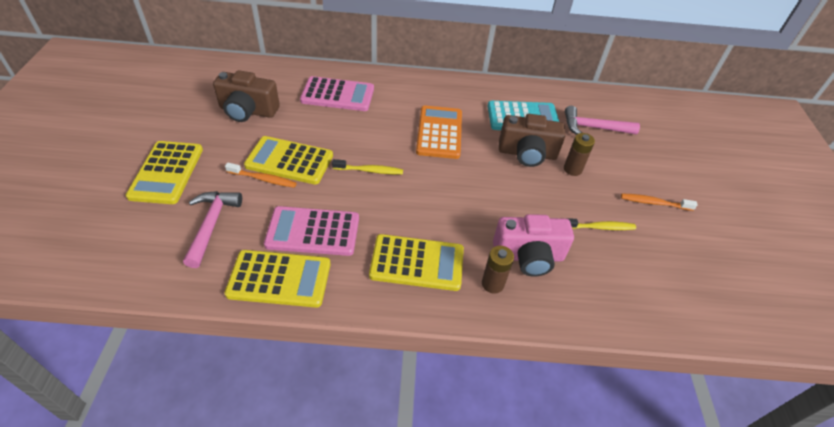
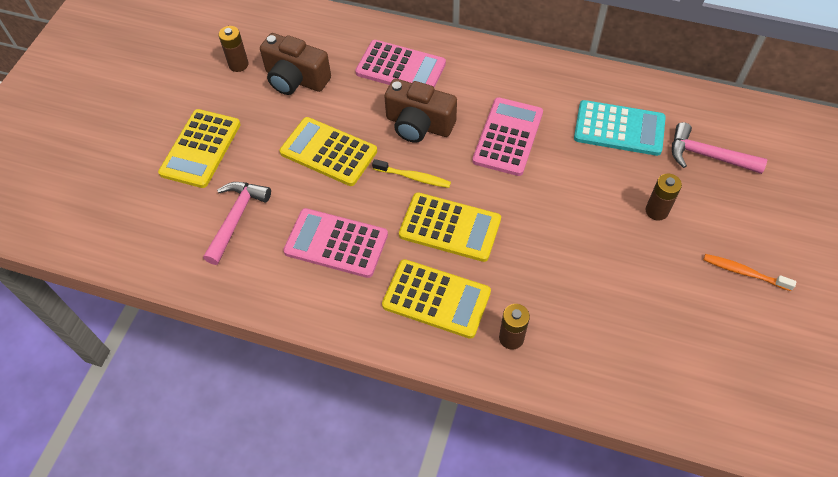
camera: 20 degrees right, 10 degrees up
(193, 105) = (238, 64): none -> brown battery
(263, 179) = (297, 171): orange toothbrush -> none
(279, 279) = (292, 291): yellow calculator -> yellow calculator (450, 227)
(439, 132) = (508, 137): orange calculator -> pink calculator
(527, 153) = (607, 181): brown camera -> brown camera (419, 125)
(528, 256) = (562, 313): pink camera -> none
(599, 227) = (661, 293): yellow toothbrush -> none

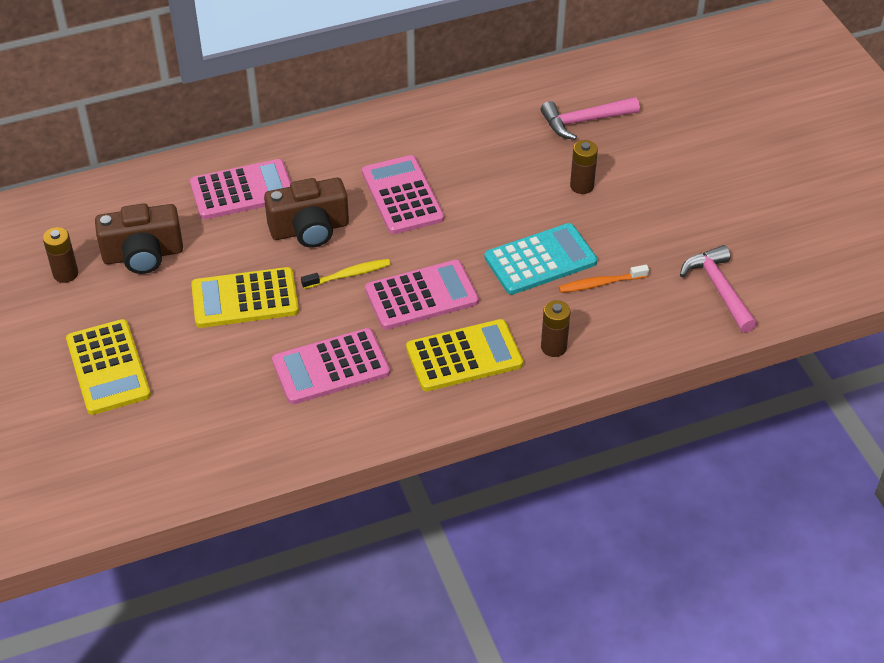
camera: 40 degrees left, 10 degrees down
(236, 218) = (211, 403): pink hammer -> pink hammer (718, 288)
(450, 227) = (421, 296): yellow calculator -> pink calculator
(619, 129) = (493, 138): turquoise calculator -> turquoise calculator (540, 260)
(744, 272) = (687, 194): orange toothbrush -> orange toothbrush (600, 283)

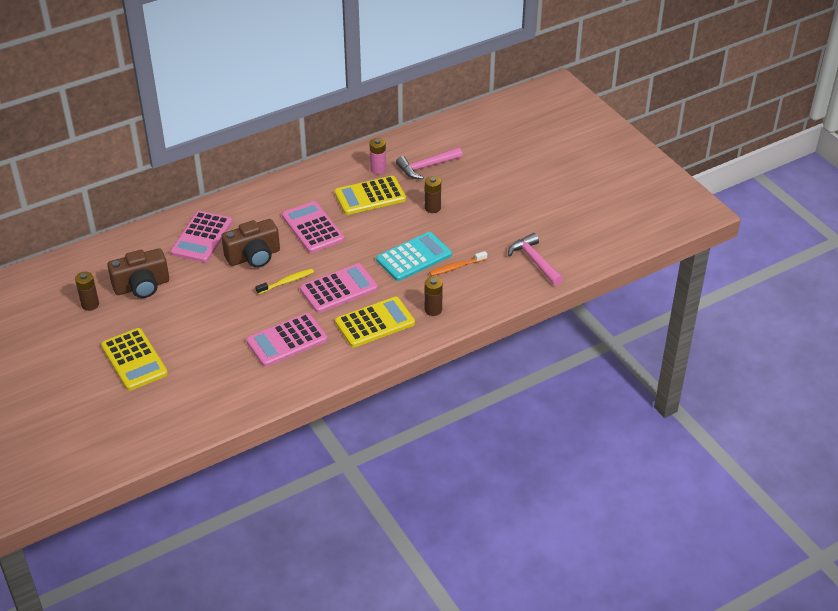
camera: 10 degrees left, 5 degrees down
(242, 191) = (202, 237): pink calculator -> pink calculator turned 135 degrees clockwise
(245, 298) = (219, 305): yellow calculator -> yellow calculator (370, 196)
(513, 117) = (378, 169): none -> pink battery

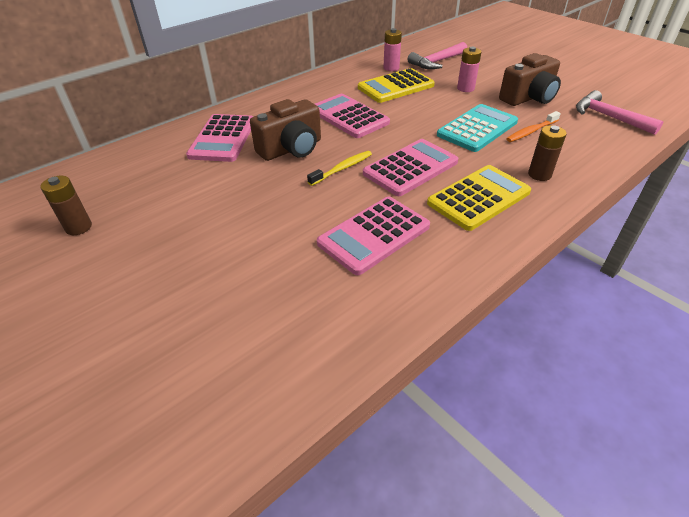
camera: 10 degrees left, 0 degrees up
(134, 360) = (149, 296): yellow calculator -> none
(142, 286) = (153, 196): brown camera -> brown camera (528, 98)
(432, 208) = (465, 88): brown battery -> pink battery

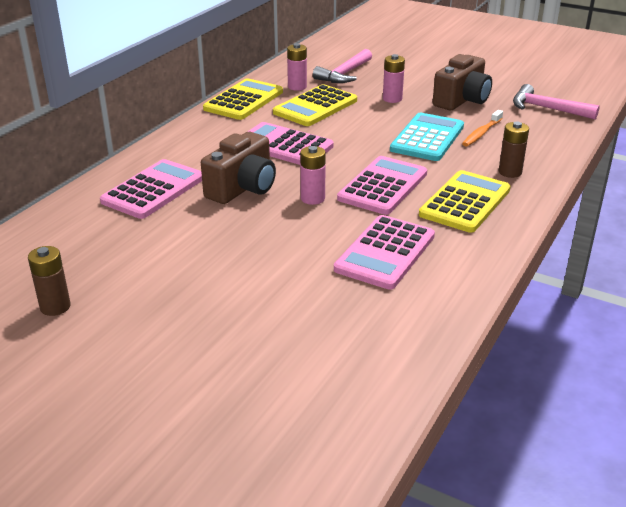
camera: 20 degrees left, 10 degrees down
(223, 138) = (154, 190): pink calculator -> pink calculator turned 135 degrees counterclockwise
(341, 74) = (244, 100): none -> yellow calculator
(342, 168) = (312, 198): yellow toothbrush -> pink battery

